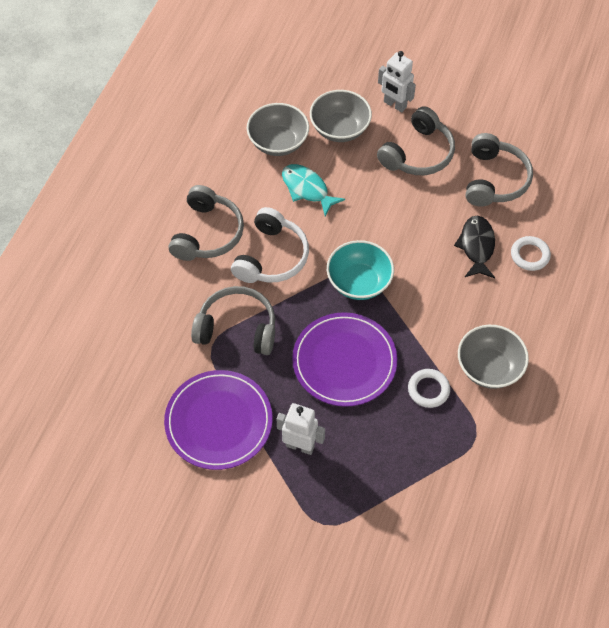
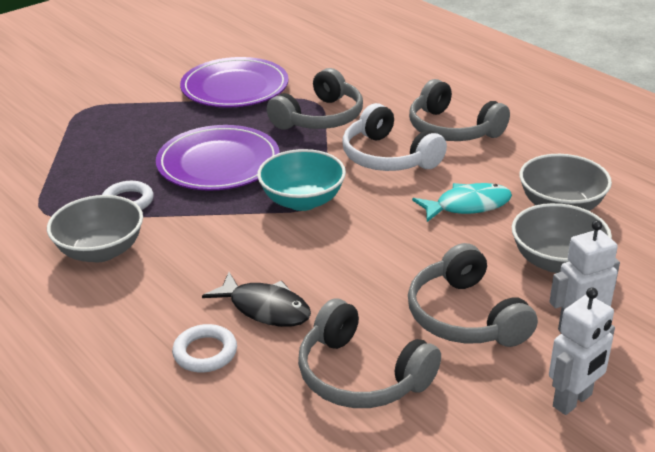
camera: 120 degrees right, 25 degrees down
(300, 445) = (164, 117): white robot -> white robot (573, 401)

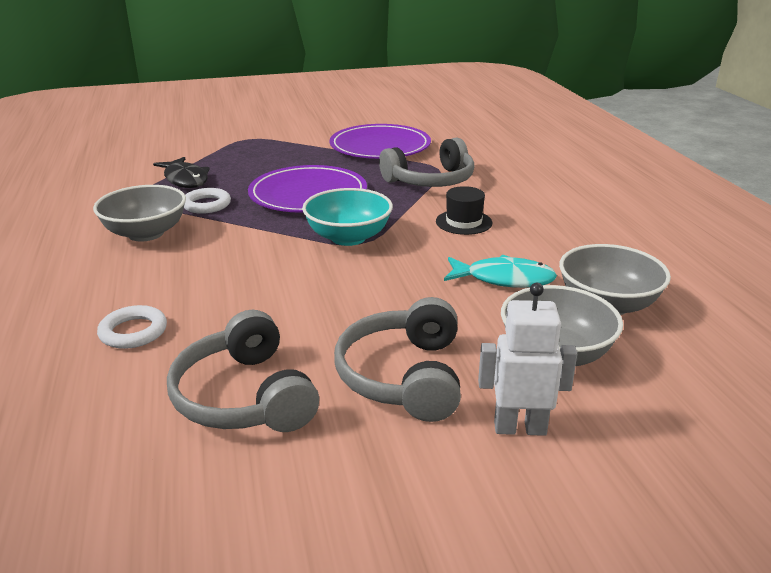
camera: 25 degrees right, 5 degrees down
(265, 308) = (223, 312): black fish -> black fish (185, 179)
(388, 157) = (464, 222): white headphones -> black hat
(452, 129) = (550, 214): grey headphones -> none
(573, 401) = (442, 503): white robot -> none

